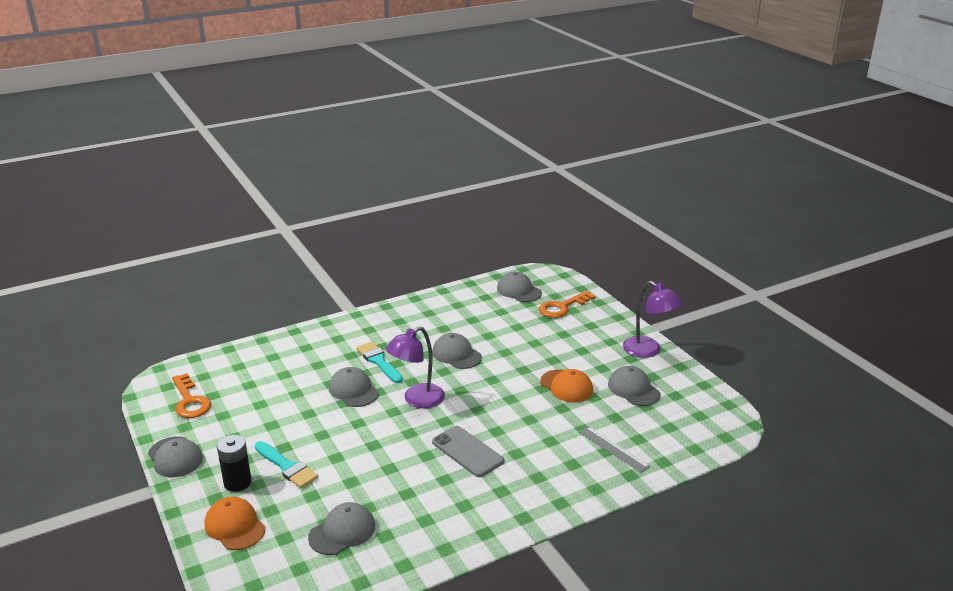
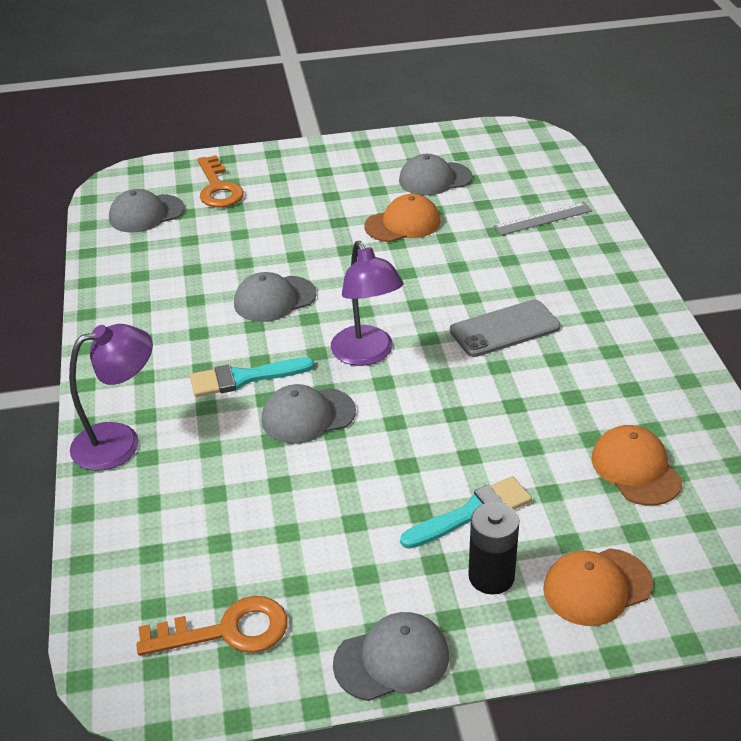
camera: 70 degrees left, 10 degrees up
(342, 531) = (636, 469): grey cap -> orange cap
(648, 351) = (362, 151): purple lamp -> purple lamp (120, 442)

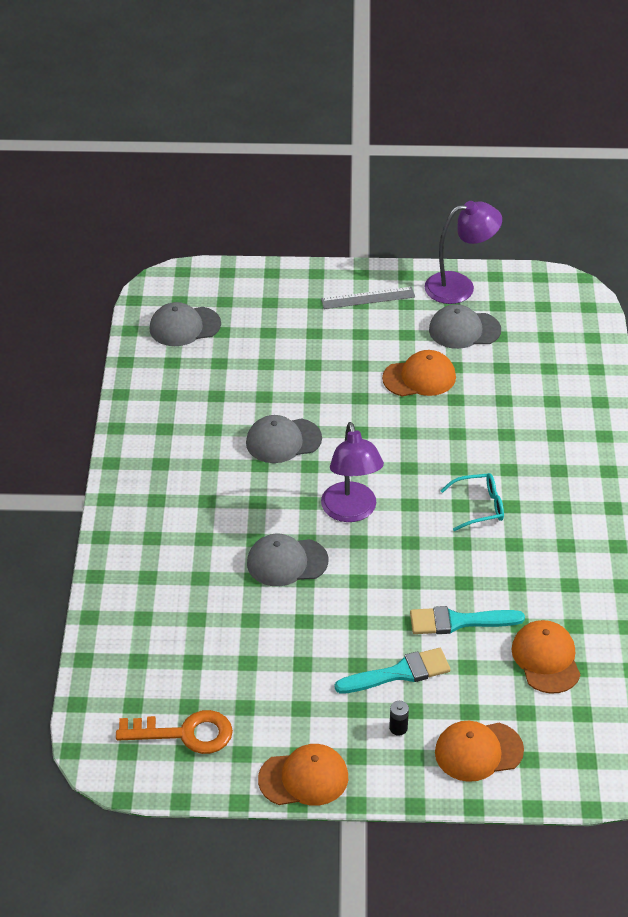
camera: 10 degrees right, 5 degrees up
(120, 442) = (127, 559): purple lamp -> purple lamp (460, 286)
(218, 188) = (256, 307): orange key -> none
(244, 378) = (241, 516): turquoise brush -> turquoise brush (459, 621)
(392, 660) = (304, 778): grey cap -> orange cap
(491, 576) = (398, 728): black battery -> black battery, size x0.50
(505, 329) = (479, 507): grey phone -> turquoise glasses
(543, 219) = (553, 394): grey ruler -> grey ruler (368, 298)

